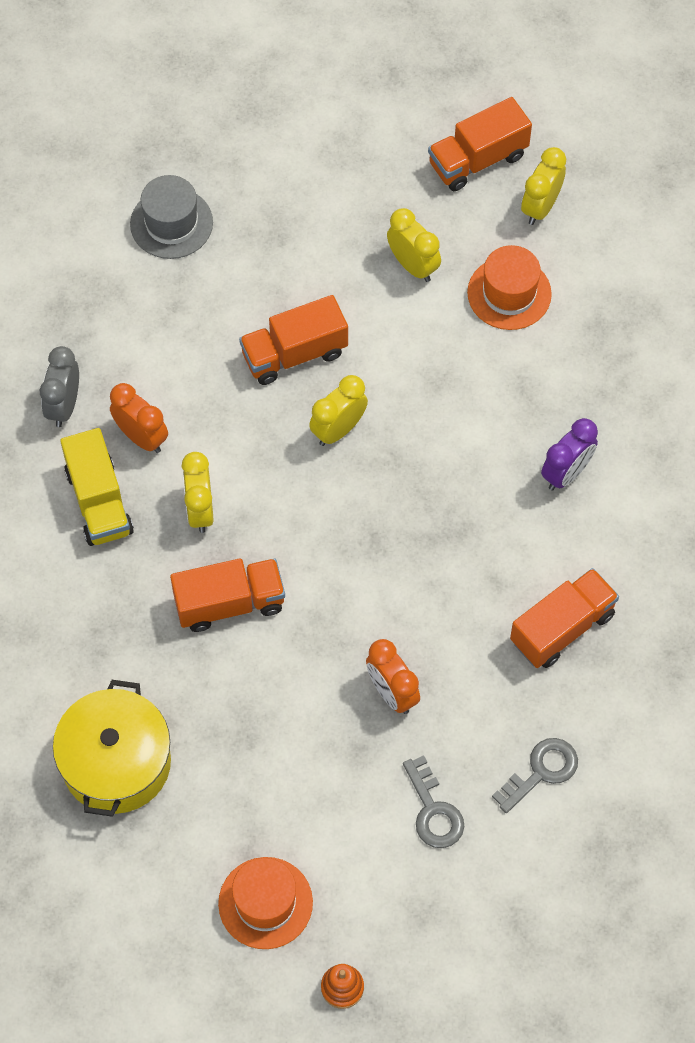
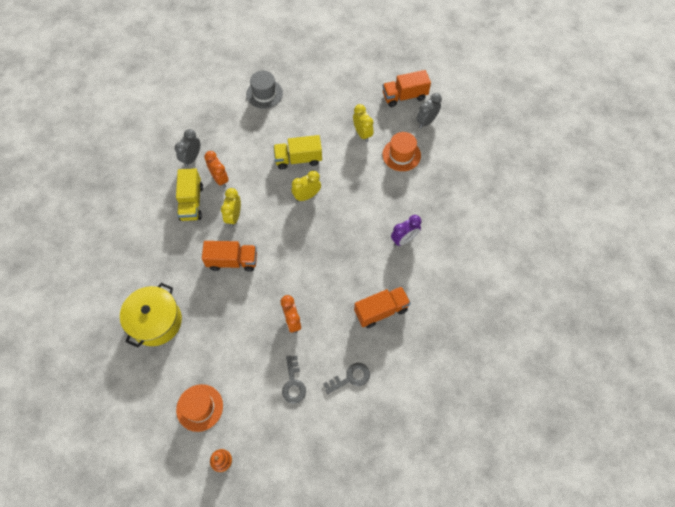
camera: 15 degrees right, 0 degrees up
(294, 353) = (298, 159): orange truck -> yellow truck
(540, 207) = (426, 121): yellow clock -> grey clock

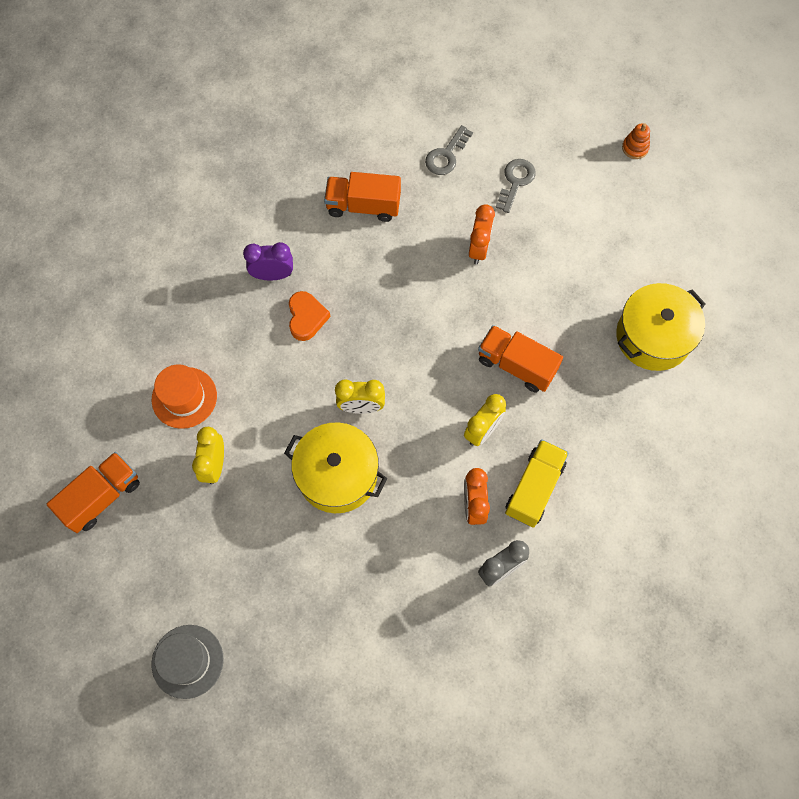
camera: 150 degrees left, 5 degrees up
(199, 407) = (637, 210): orange hat -> none
(264, 94) = (319, 635): grey hat -> grey hat (187, 661)
(298, 159) = (337, 475): yellow truck -> yellow pot
(350, 378) = (446, 155): grey key -> grey key turned 60 degrees counterclockwise
(368, 226) = (306, 318): none -> orange heart
(404, 96) = (102, 497): orange truck -> orange truck turned 60 degrees counterclockwise
(426, 121) = (106, 432): grey clock -> none

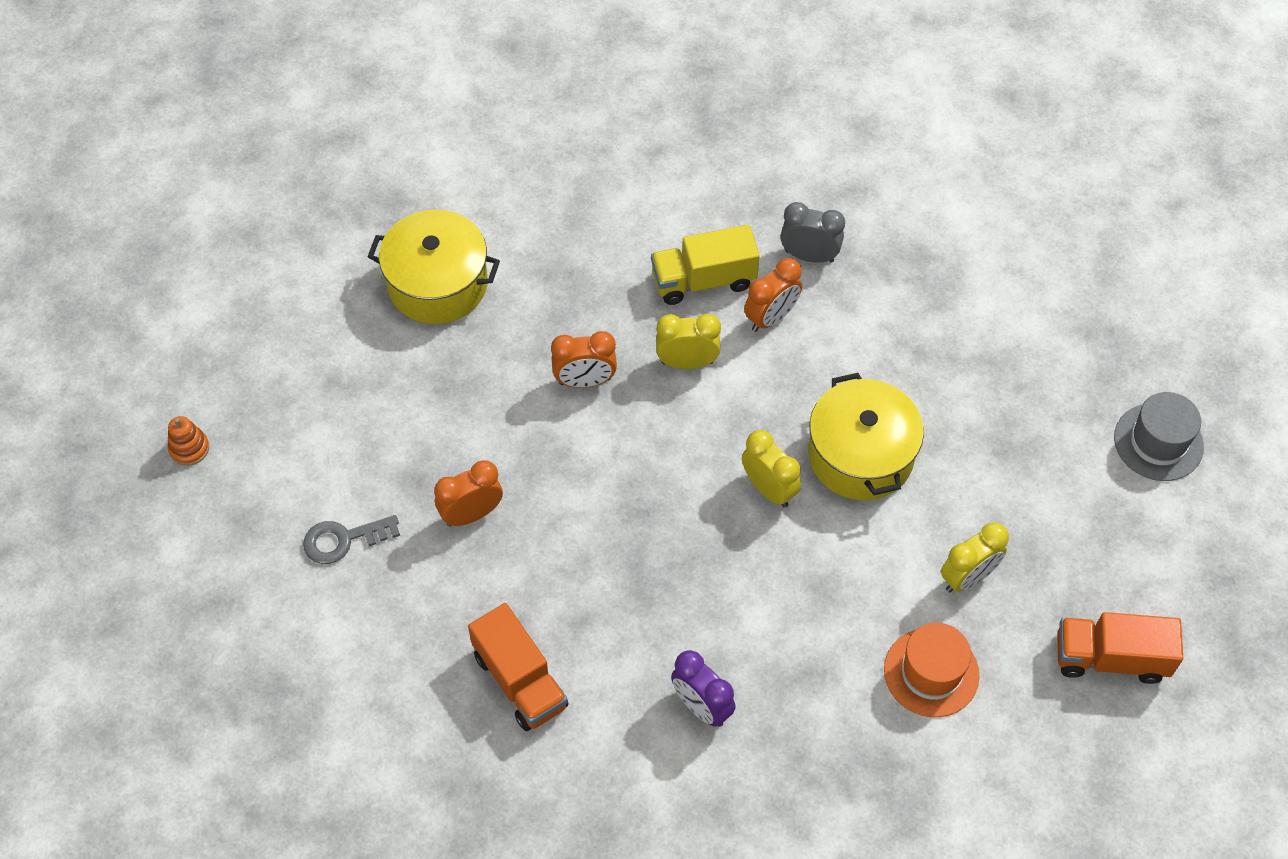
camera: 130 degrees left, 10 degrees down
(306, 318) = (720, 625): orange heart -> none
(446, 155) = (366, 642): grey key -> none
(516, 365) = (585, 381): orange truck -> orange clock

